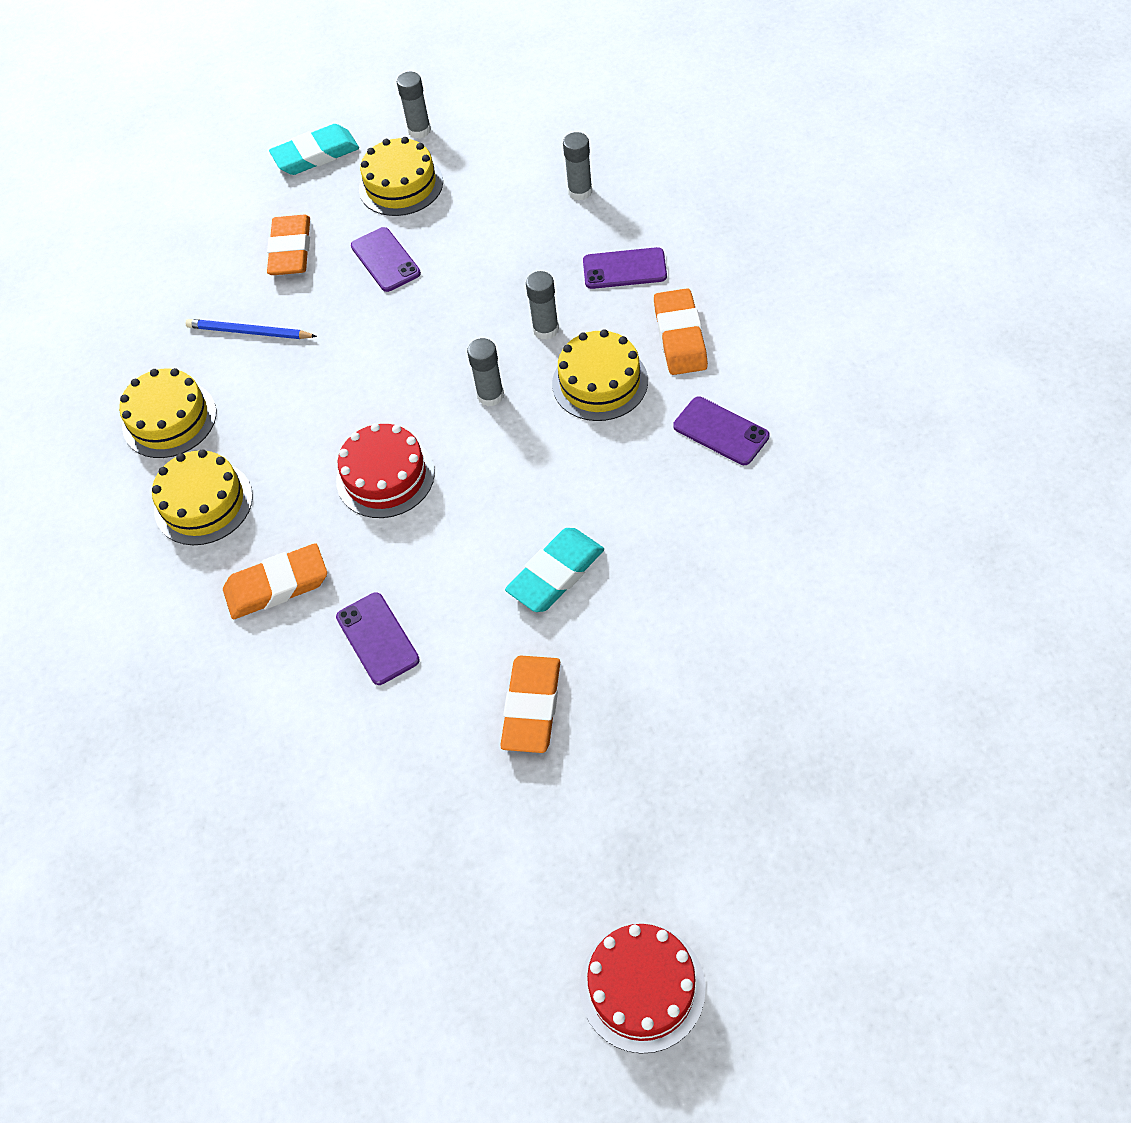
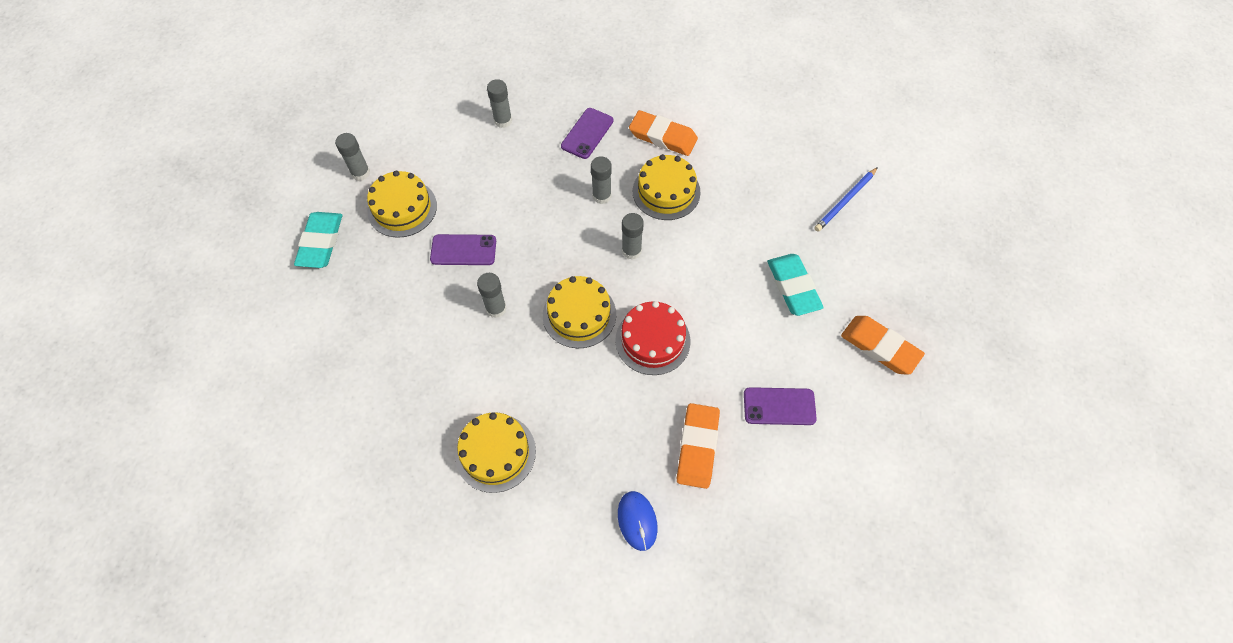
camera: 65 degrees left, 5 degrees up
(160, 576) = (637, 521): none -> blue mouse
(203, 503) = (592, 463): yellow cake -> yellow cake (579, 314)
(249, 332) = (456, 363): blue pencil -> blue pencil (845, 201)
(291, 250) = (400, 301): orange eraser -> none
(333, 325) = (496, 308): none -> grey glue stick
(642, 987) = (1085, 385): red cake -> none
(721, 431) = (747, 156): purple phone -> none

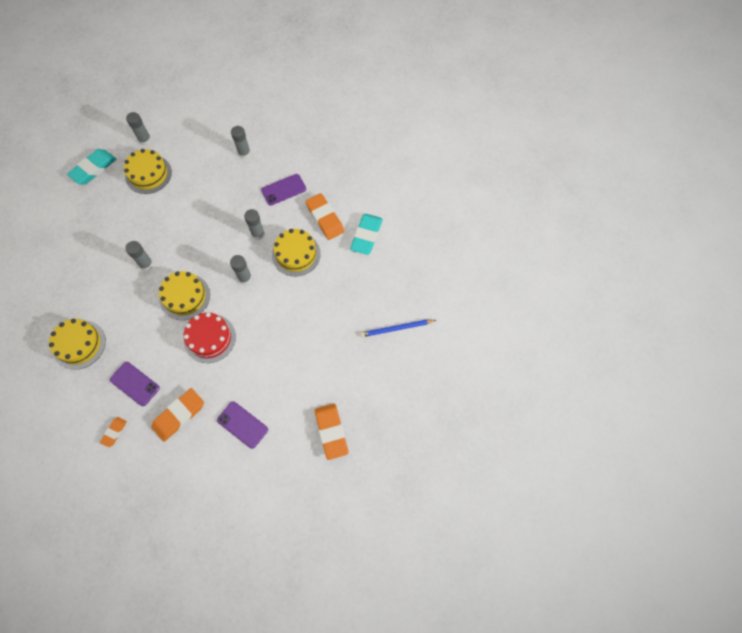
camera: 35 degrees right, 5 degrees up
(463, 250) = (158, 219): purple phone -> purple phone (135, 384)
(637, 521) = (114, 432): blue mouse -> orange eraser
(793, 287) = (315, 361): turquoise eraser -> turquoise eraser (366, 236)

